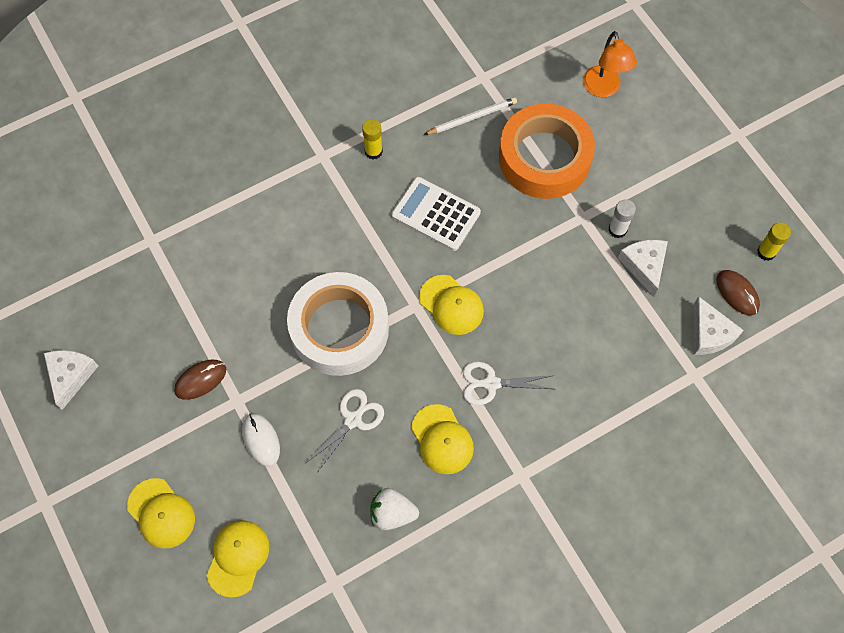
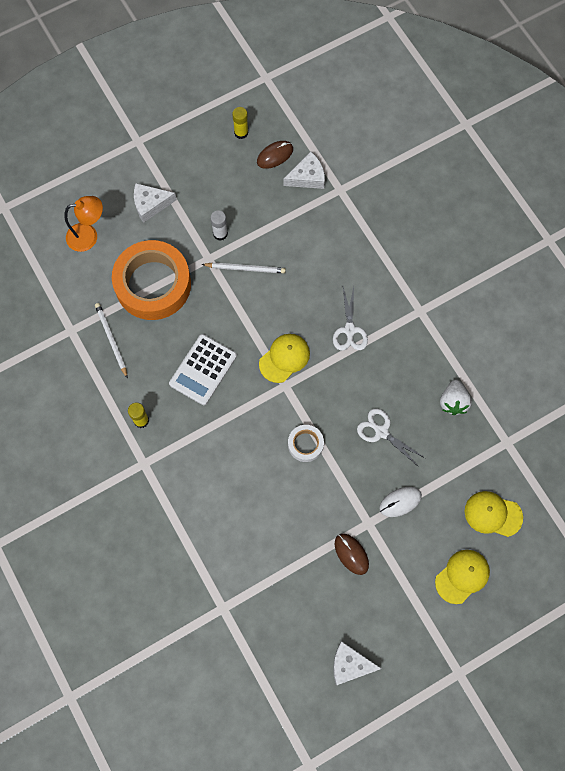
camera: 90 degrees left, 5 degrees up
(339, 329) = (305, 444): white tape -> white tape, size x0.45
(442, 439) = (395, 366): yellow cap -> none
(571, 259) = (245, 268): none -> white pencil
(644, 266) = (251, 217): white cheese -> white cheese (150, 204)

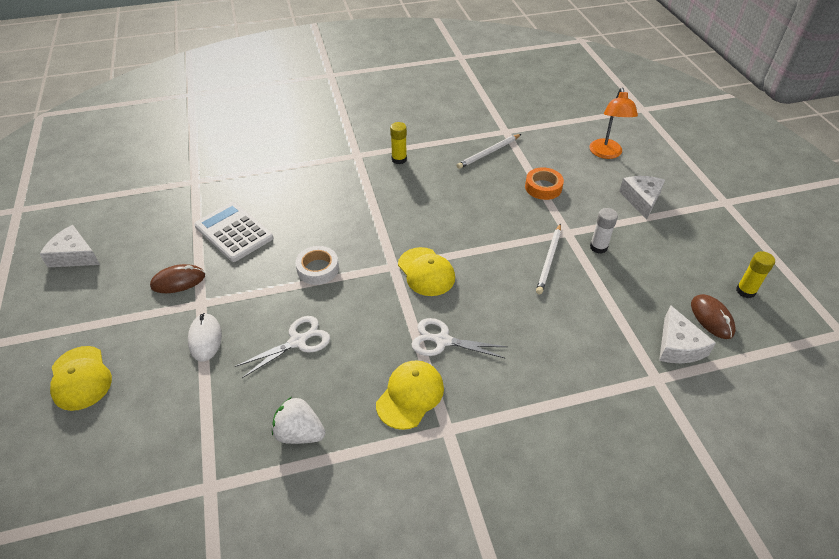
camera: 105 degrees right, 25 degrees down
(111, 340) = (488, 153): white pencil -> white pencil turned 150 degrees clockwise
(153, 284) = (543, 187): orange tape -> orange tape, size x0.45
(203, 370) = (436, 207): white calculator -> white calculator (234, 232)
(350, 665) = (74, 255): white cheese -> white cheese turned 90 degrees counterclockwise
(493, 514) = (127, 436): yellow cap -> yellow cap (410, 395)

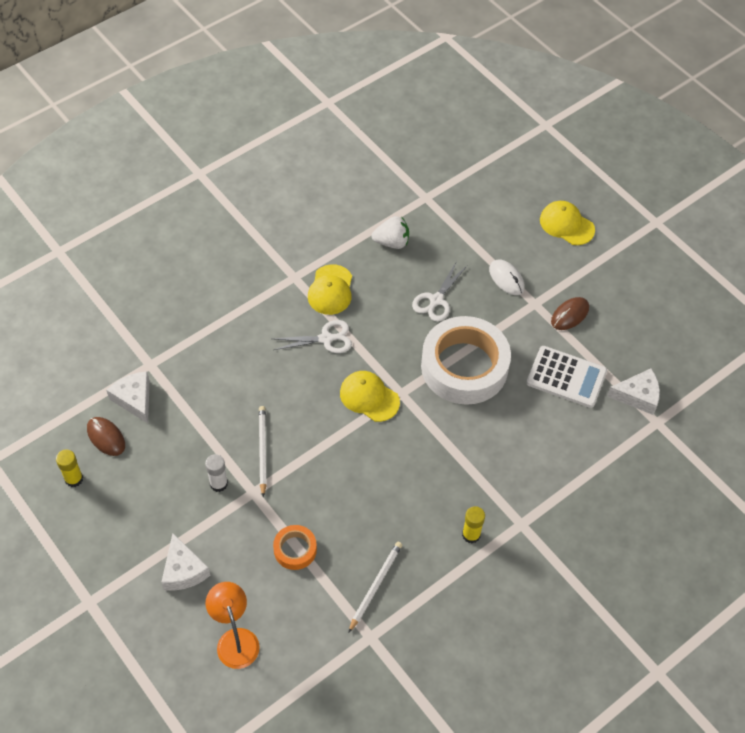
camera: 155 degrees right, 10 degrees up
(74, 255) = (677, 306): white cheese -> white cheese (638, 396)
(318, 269) = (464, 366): white tape -> white tape, size x2.23

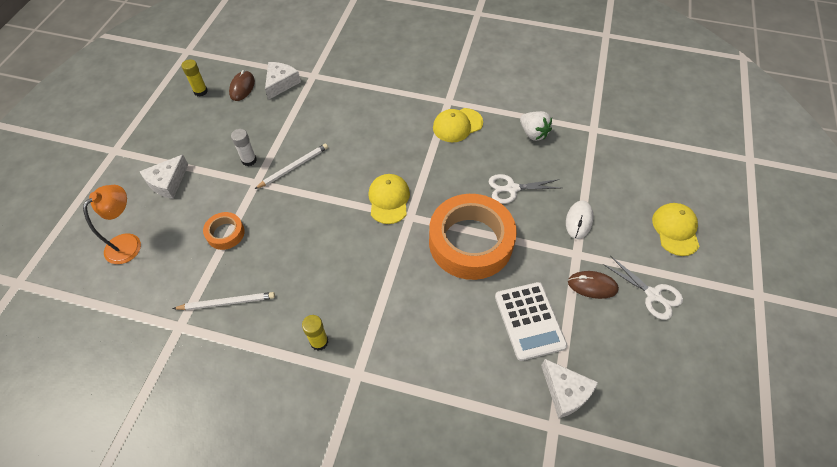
camera: 55 degrees right, 0 degrees up
(326, 339) = (415, 147): white scissors -> white scissors (653, 295)
(464, 366) = (470, 242): white tape -> orange tape

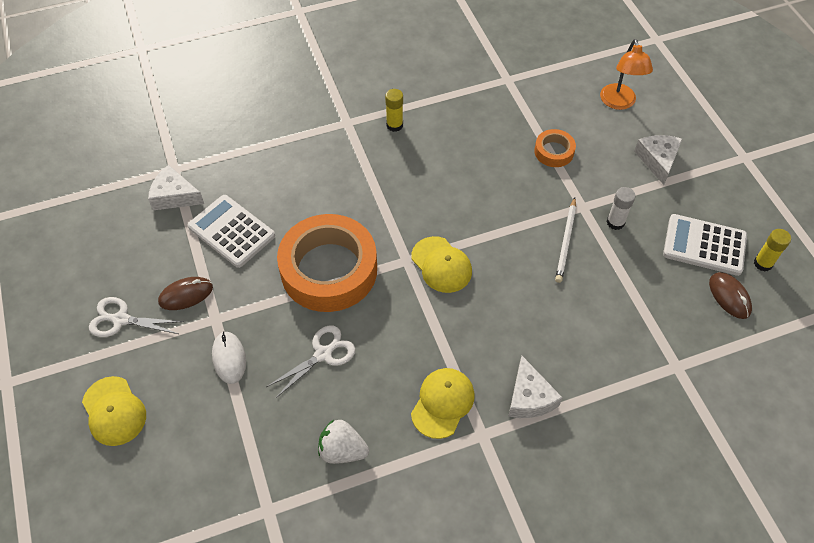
camera: 145 degrees right, 0 degrees up
(217, 118) = (704, 245): none -> white calculator
(227, 302) = (491, 110): white pencil -> none
(281, 83) = (697, 330): white cheese -> white cheese (529, 397)

